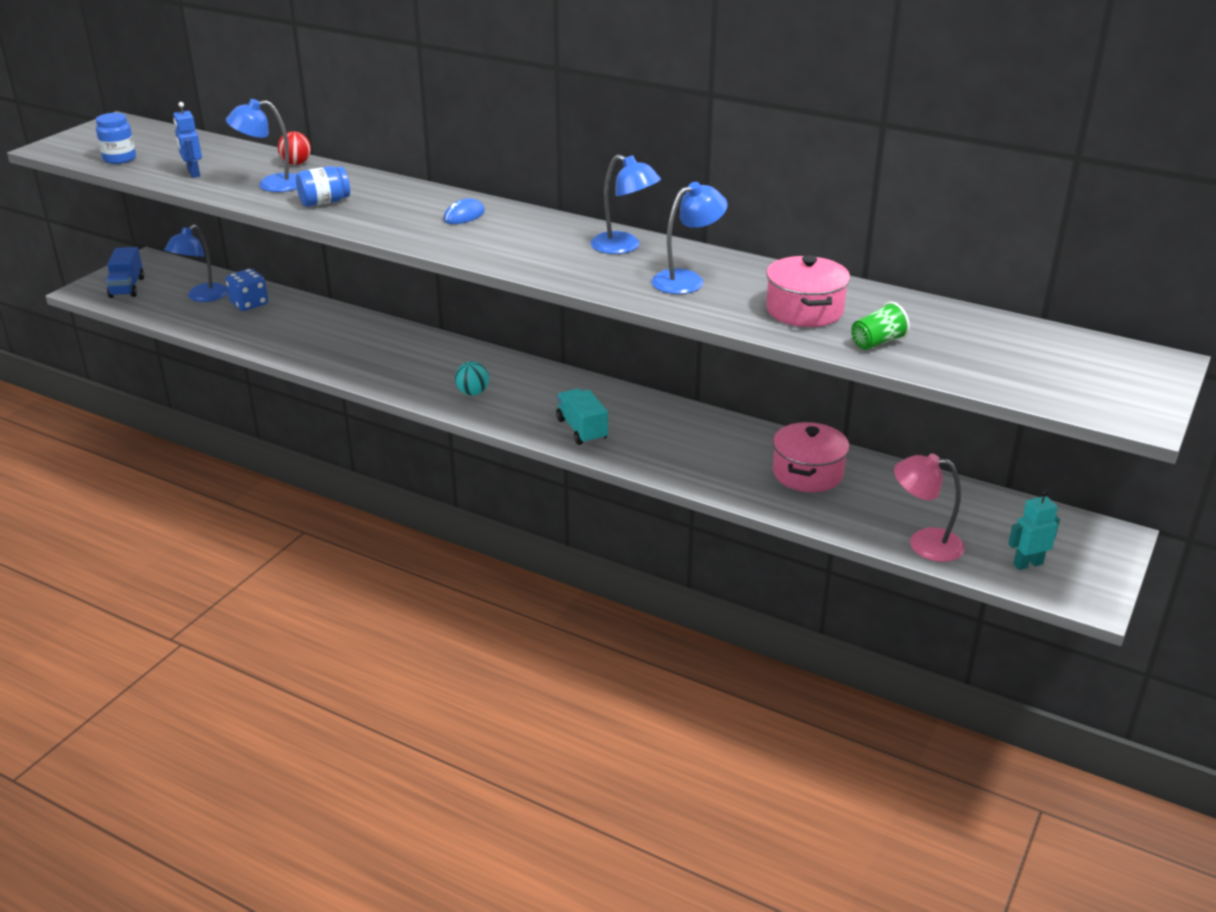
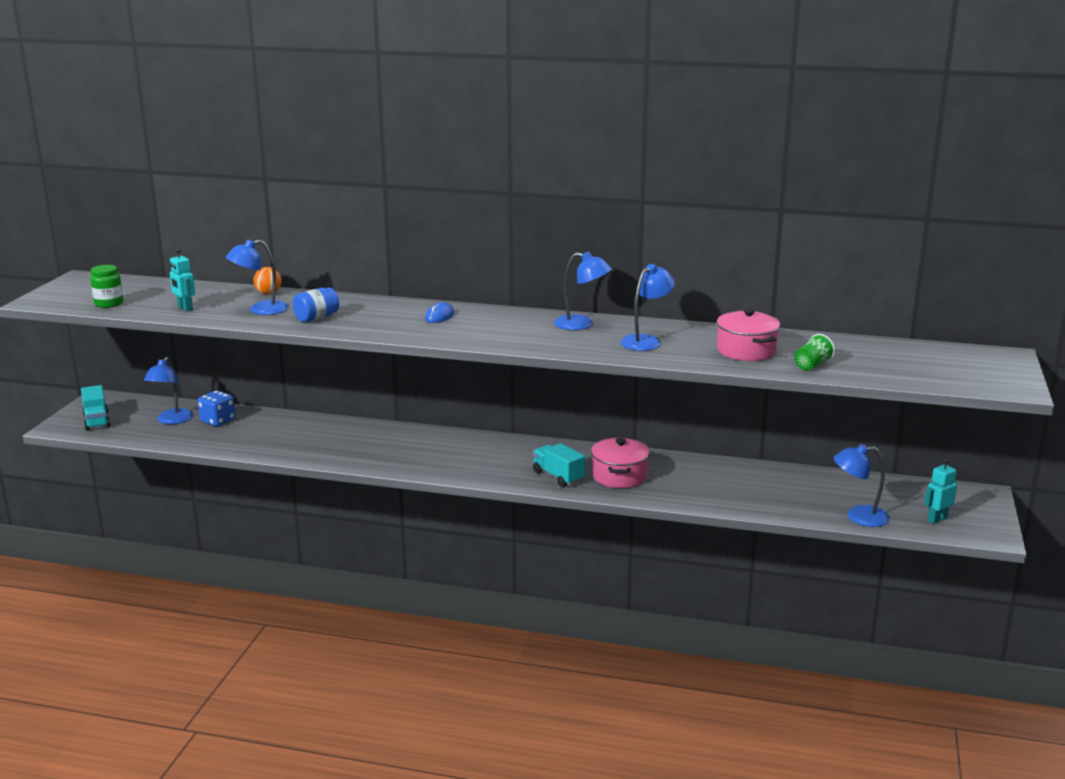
camera: 15 degrees left, 10 degrees down
(119, 159) = (109, 304): blue jar -> green jar
(127, 287) = (97, 421): blue truck -> turquoise truck
(193, 173) = (185, 308): blue robot -> turquoise robot
(296, 163) = (268, 293): red ball -> orange ball
(473, 393) = (454, 462): turquoise ball -> none
(807, 473) = (748, 483): pink pot -> pink pot (619, 476)
(924, 543) = (858, 516): pink lamp -> blue lamp

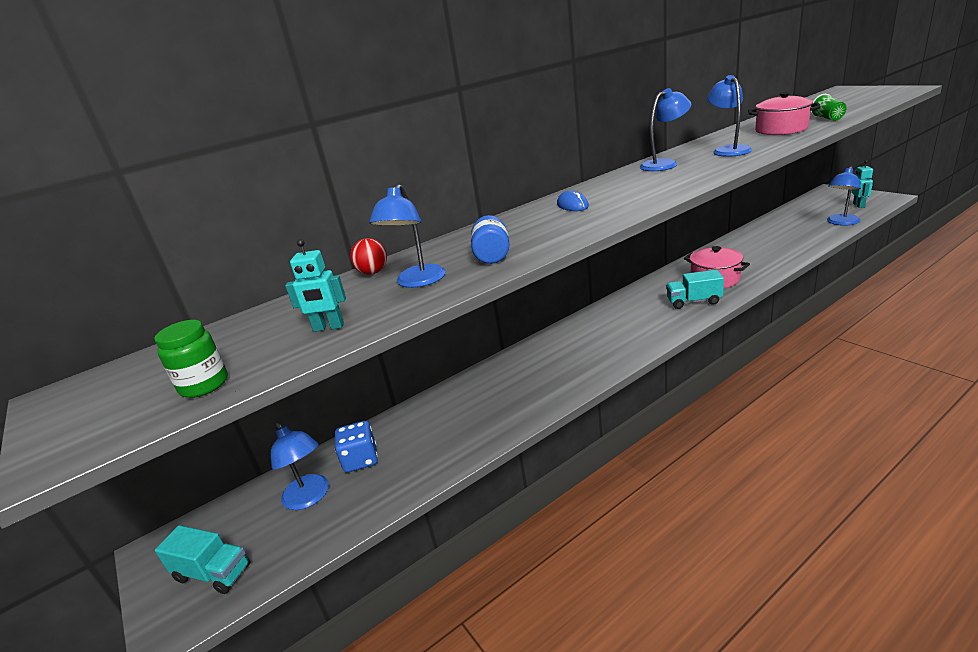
camera: 45 degrees left, 5 degrees up
(268, 293) = (373, 272): orange ball -> red ball

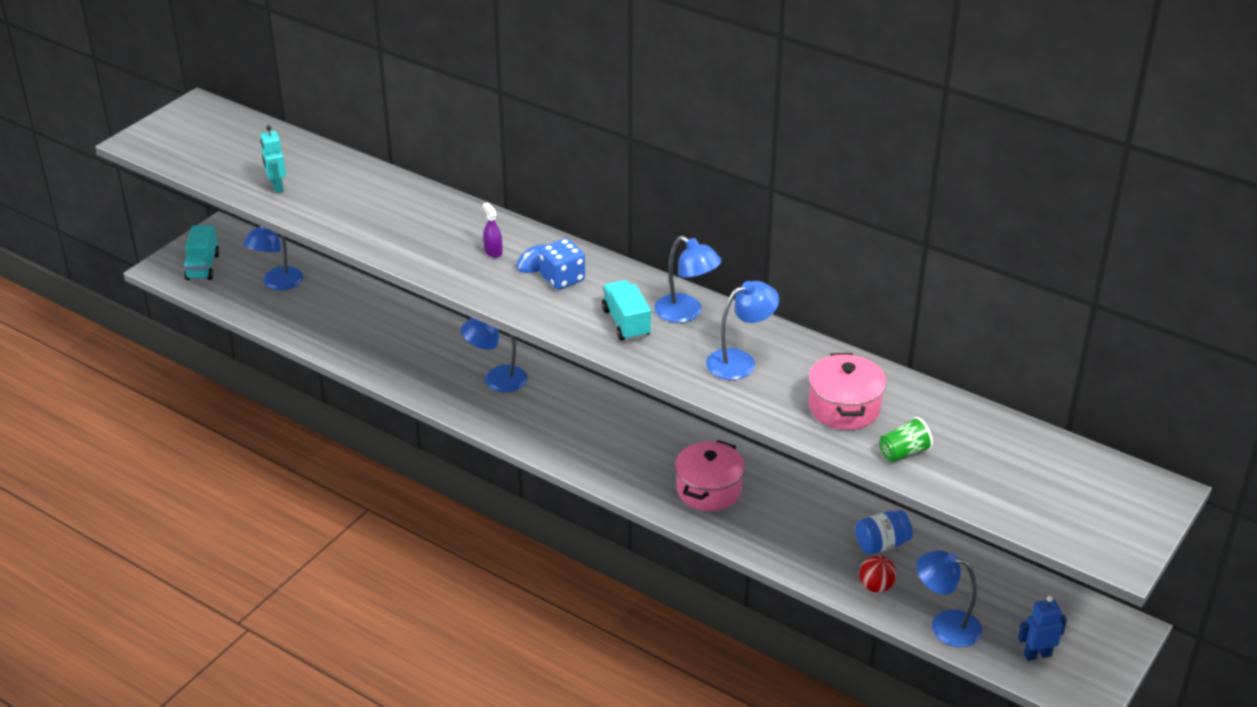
camera: 65 degrees right, 10 degrees up
(204, 385) = (204, 162): green jar -> none
(360, 460) = (323, 295): blue dice -> blue dice (562, 279)
(373, 272) = (376, 177): red ball -> red ball (876, 586)
(417, 282) = (352, 207): blue lamp -> blue lamp (496, 380)
(492, 255) = (403, 235): blue jar -> blue jar (881, 544)
(547, 220) = (493, 251): none -> purple spray bottle
(694, 301) = (640, 473): turquoise truck -> turquoise truck (626, 323)
(858, 205) = (1037, 654): turquoise robot -> blue robot

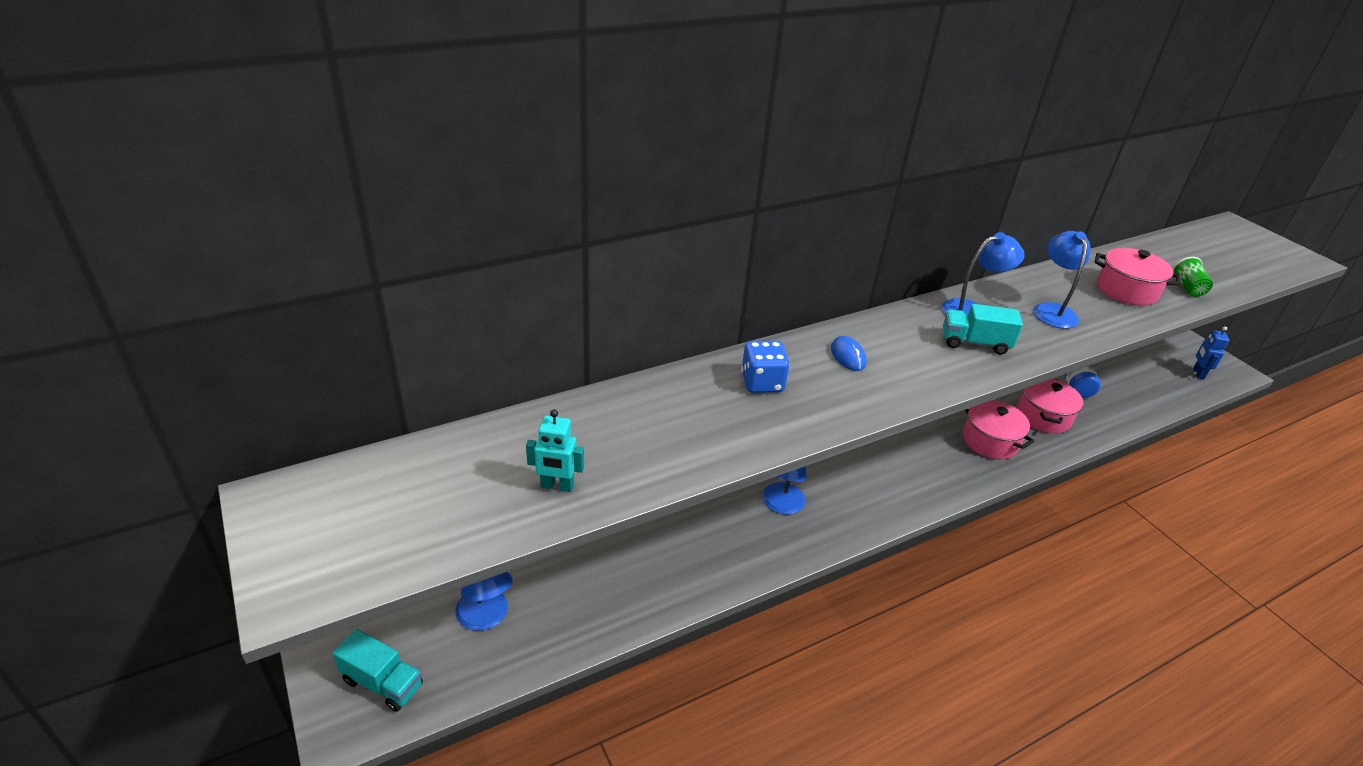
camera: 65 degrees left, 0 degrees up
(493, 251) = (814, 374): purple spray bottle -> none
(562, 279) = (885, 351): blue dice -> blue dice (762, 383)
(793, 524) = (1043, 416): none -> pink pot
(876, 586) = (1121, 408): red ball -> none
(945, 625) = (1166, 396): blue lamp -> none

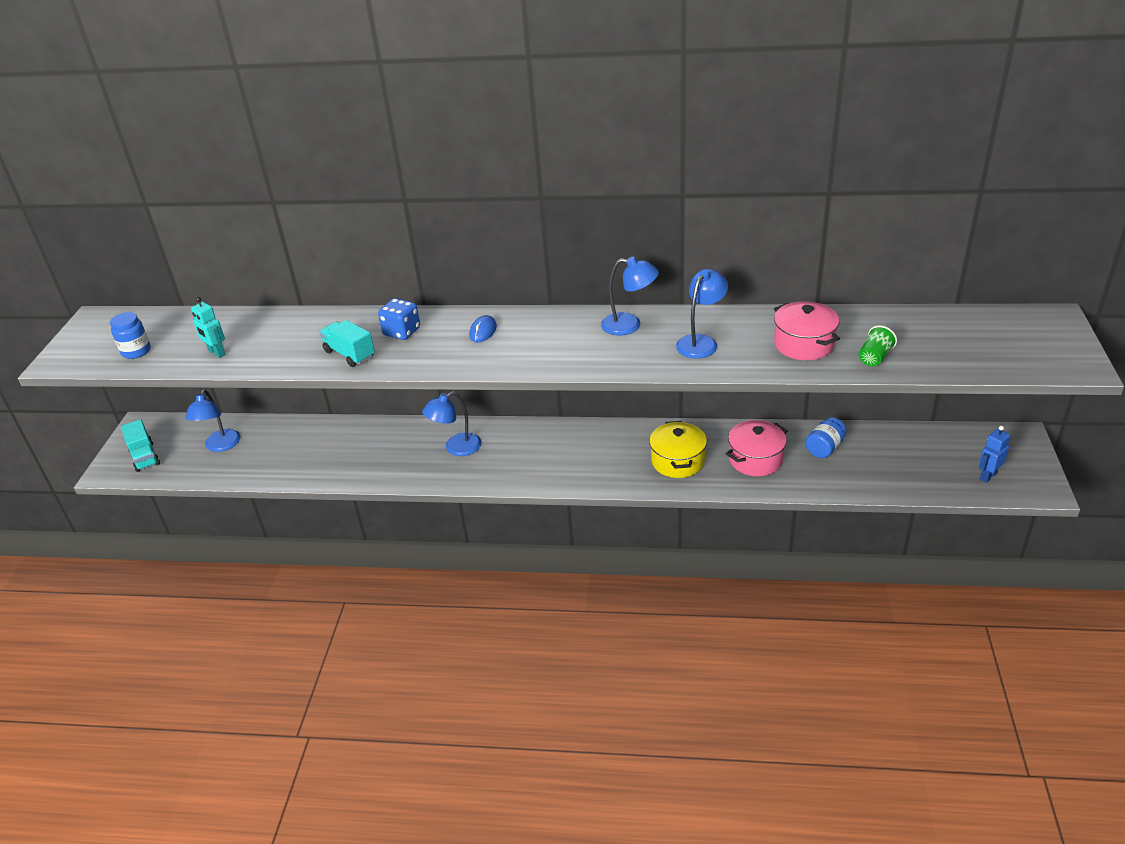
camera: 40 degrees right, 0 degrees up
(422, 527) = (136, 351): none -> blue jar
(974, 343) = (592, 347): turquoise truck -> turquoise truck (350, 354)
(990, 441) = (677, 461): pink pot -> yellow pot

